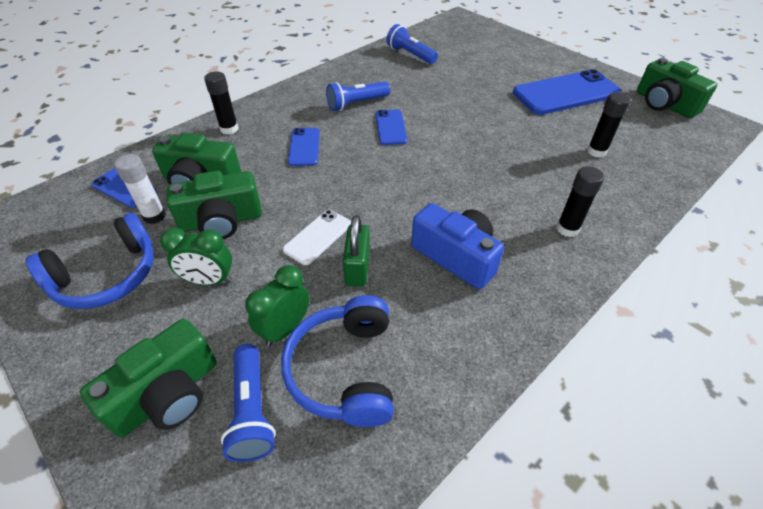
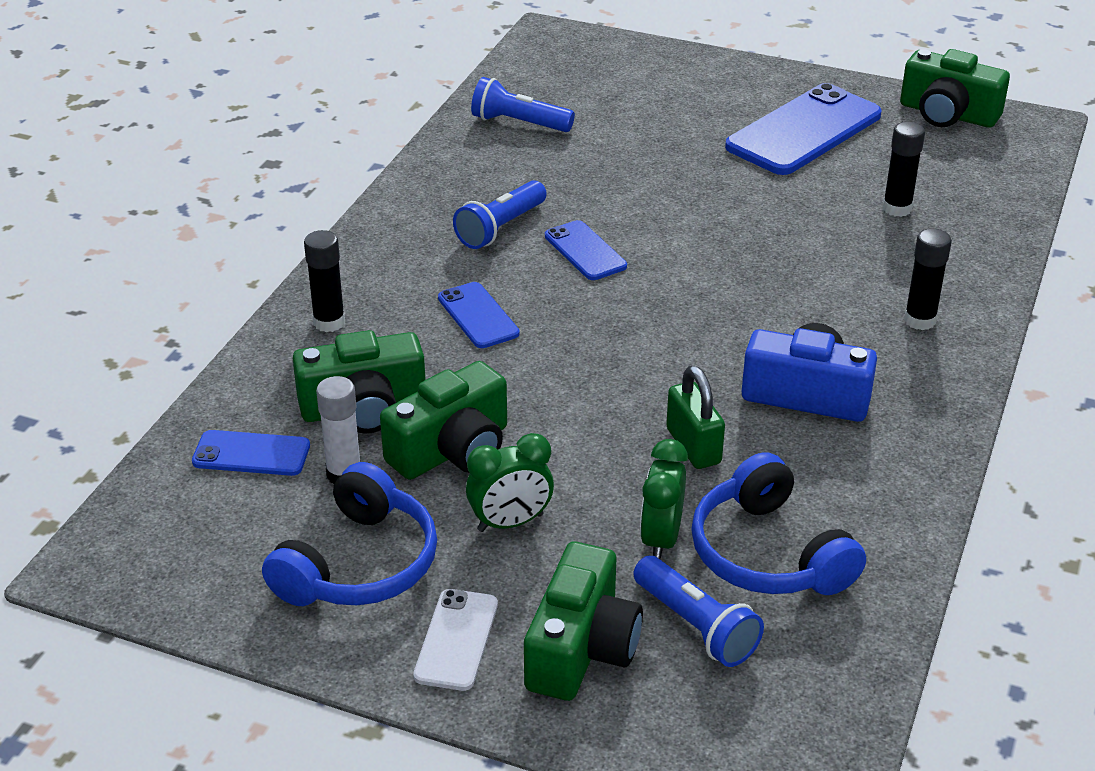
camera: 25 degrees left, 10 degrees down
(318, 237) = (609, 427): white phone -> white phone (457, 640)

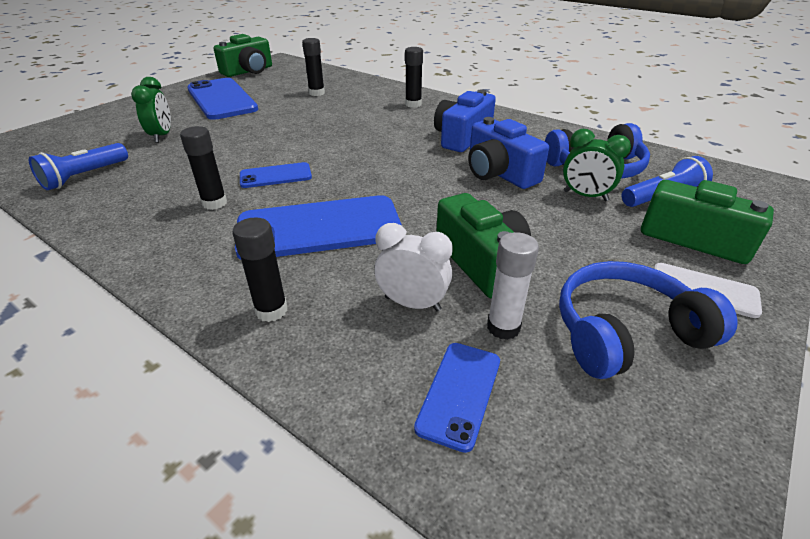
camera: 75 degrees left, 0 degrees up
(359, 564) = (625, 332): blue headphones -> blue headphones turned 60 degrees counterclockwise
(364, 408) = (412, 303): green camera -> white clock
(478, 316) = (319, 228): blue phone -> blue phone, size x1.95
(500, 228) = (214, 203): blue flashlight -> black glue stick
(510, 523) = (570, 248): green clock -> green clock (162, 136)
(693, 446) = (499, 173): green padlock -> blue camera

